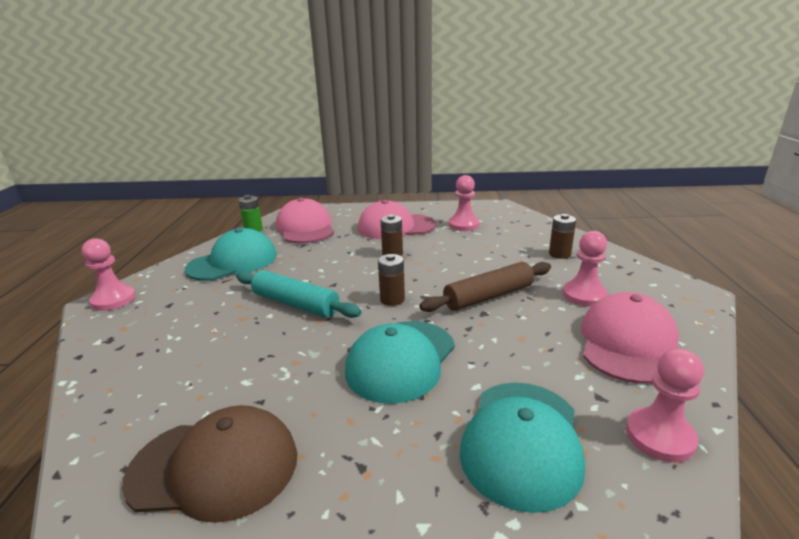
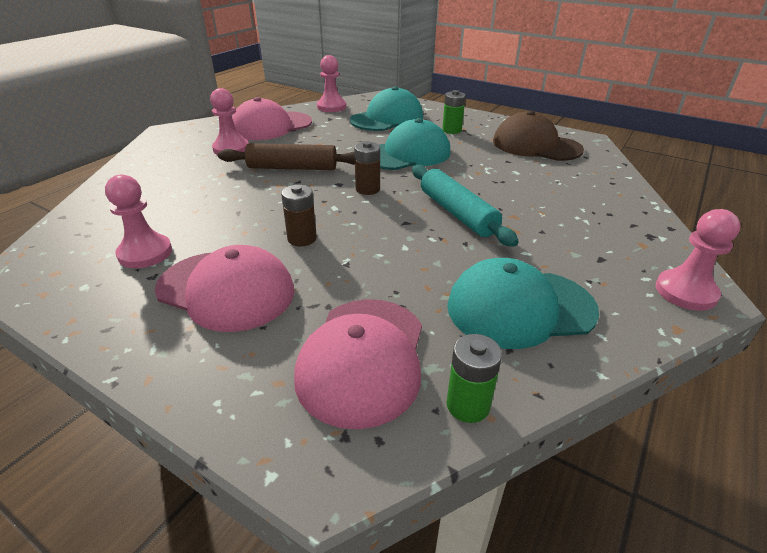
camera: 150 degrees left, 10 degrees up
(382, 453) = (452, 130): none -> green battery
(559, 254) = (162, 178): brown battery -> none

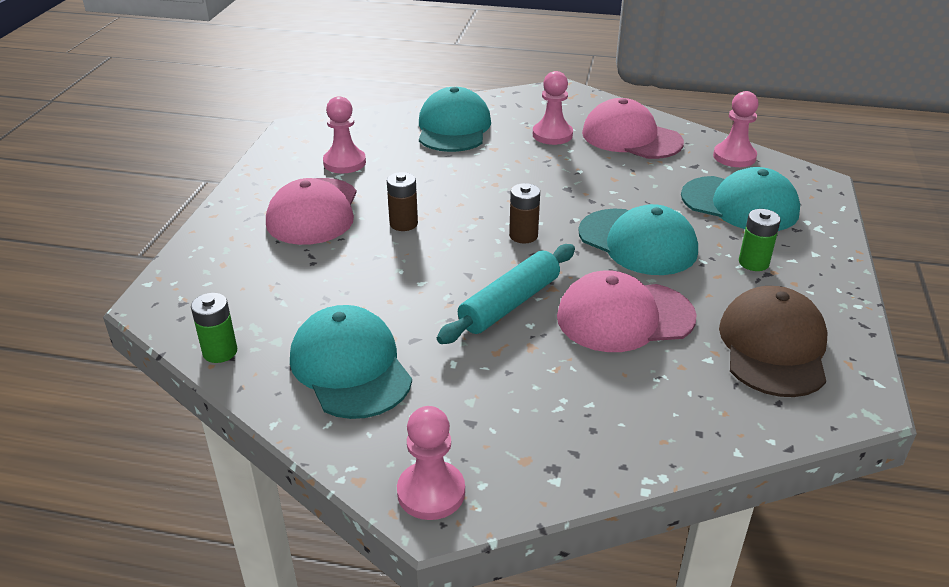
camera: 70 degrees right, 0 degrees up
(160, 184) = (453, 128): none -> turquoise cap
(292, 168) = (537, 180): brown rolling pin -> none
(363, 359) = (255, 293): pink cap -> pink cap (624, 317)

